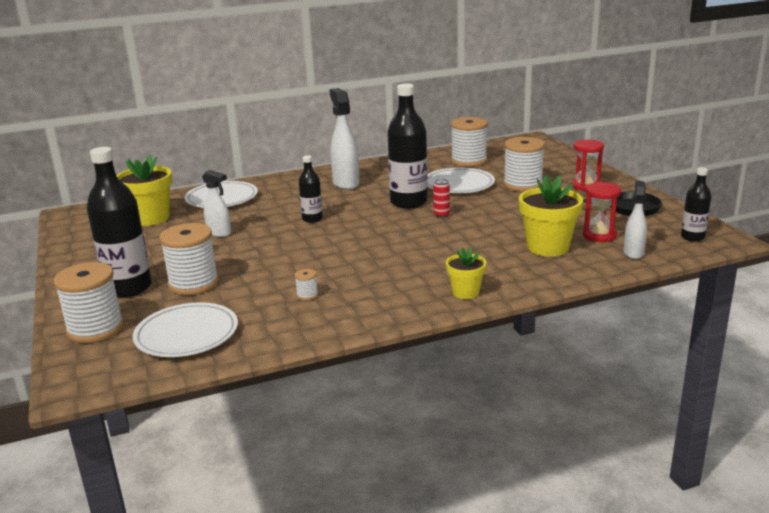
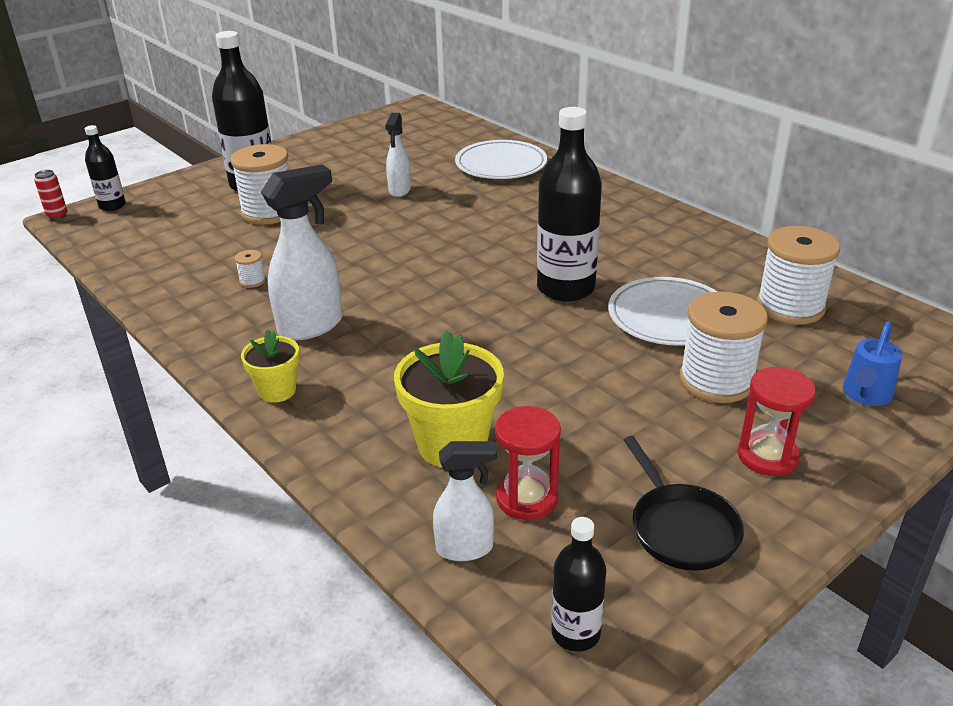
camera: 70 degrees right, 10 degrees up
(95, 329) = (169, 196): white spool -> none
(151, 218) = (423, 146): yellow flower pot -> none
(187, 334) = (159, 239): white plate -> none
(312, 219) = (468, 233): black bottle -> black bottle (112, 206)
(346, 183) = (606, 226): white spray bottle -> white spray bottle (311, 326)
(441, 215) = (532, 324): red can -> red can (57, 216)
(549, 162) = (865, 395): none -> blue watering can

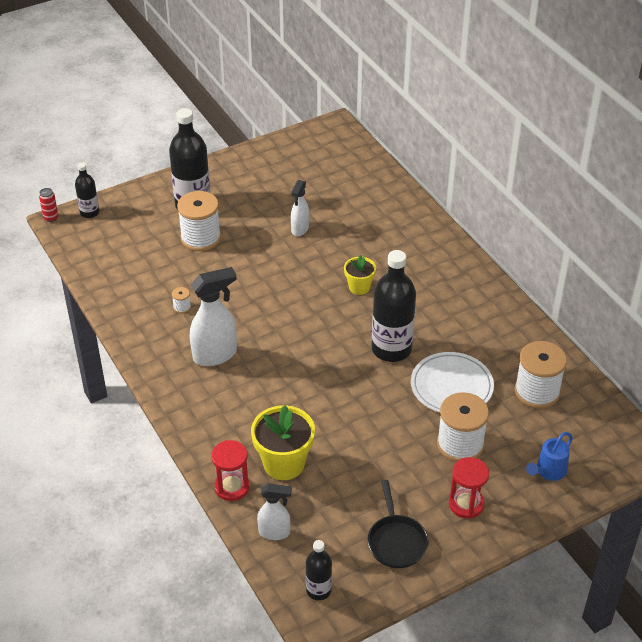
camera: 10 degrees right, 10 degrees up
(277, 391) = (187, 405): yellow flower pot -> yellow flower pot (359, 287)
(501, 165) = (383, 211): white plate -> none
(526, 498) = (317, 507): red hourglass -> red hourglass (232, 487)

